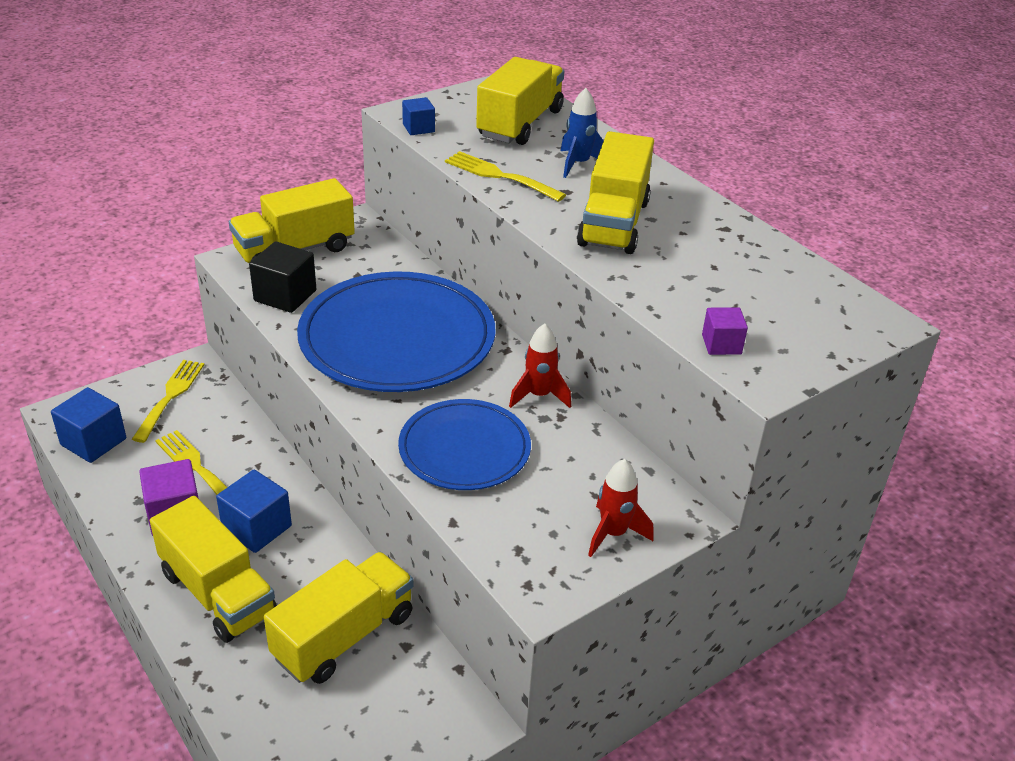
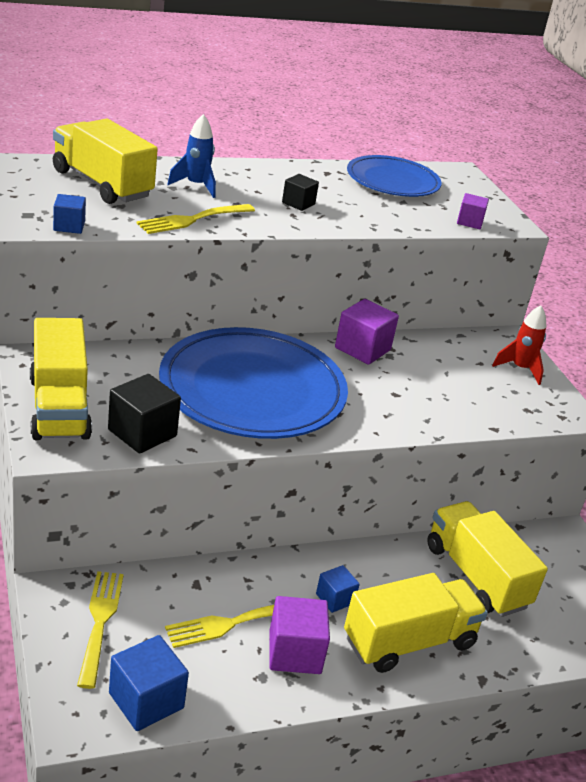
camera: 75 degrees left, 5 degrees down
(170, 396) = (100, 622): yellow fork -> yellow fork turned 60 degrees clockwise
(257, 528) = (335, 599): blue cube -> blue cube, size x0.59
(464, 449) = (414, 400): blue plate -> blue plate (392, 181)
(539, 395) = (362, 349): red rocket -> purple cube
(613, 223) = (298, 203): yellow truck -> black cube

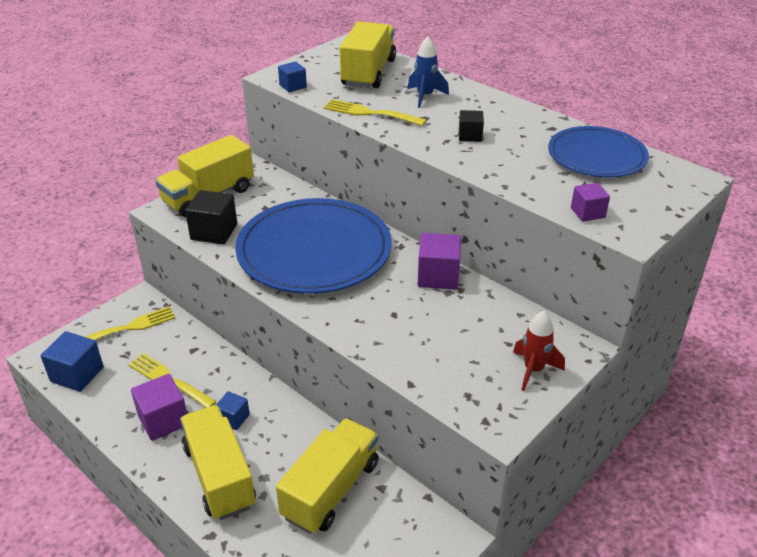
camera: 65 degrees right, 5 degrees up
(409, 642) = (219, 476): yellow truck -> yellow truck turned 150 degrees counterclockwise

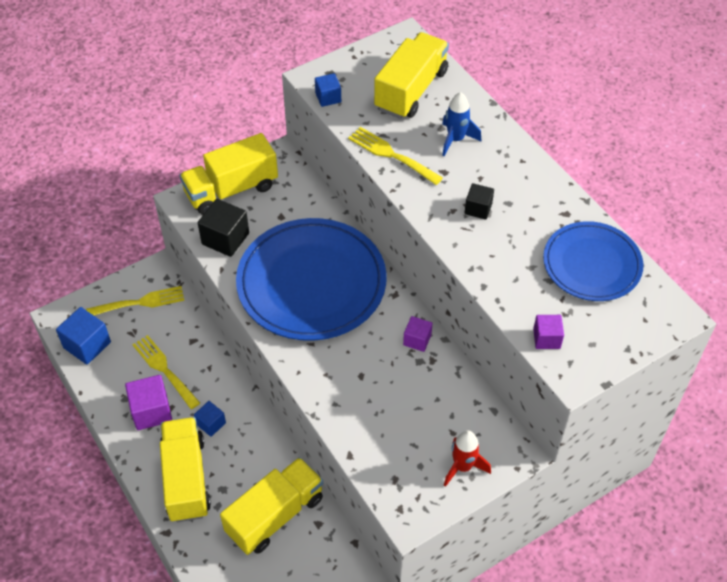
camera: 15 degrees right, 15 degrees up
(438, 276) = (417, 340): purple cube -> purple cube, size x0.59

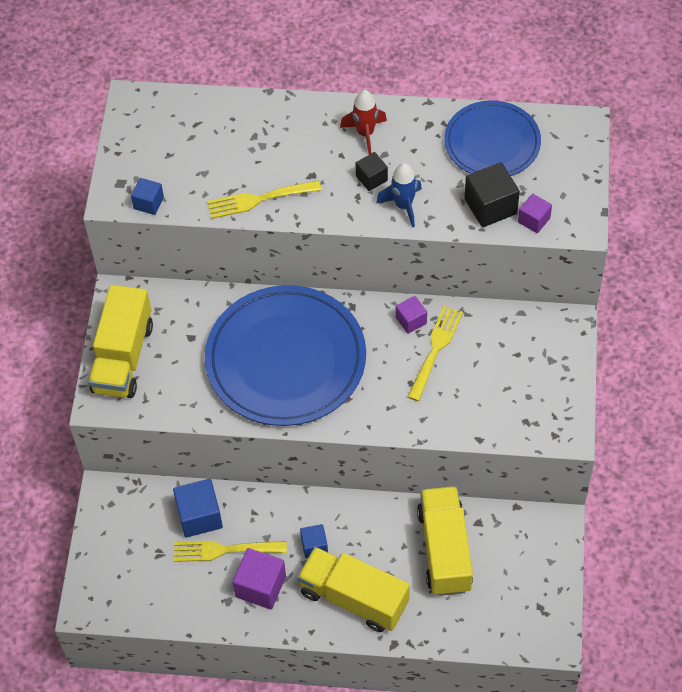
camera: 50 degrees left, 5 degrees up
(87, 345) = (140, 600): blue cube -> blue cube (199, 516)
(140, 302) = (130, 527): yellow fork -> yellow fork (435, 349)
(225, 238) = (176, 396): black cube -> black cube (490, 206)
(411, 90) = (199, 138): yellow truck -> none
(456, 140) = (285, 144): blue rocket -> blue rocket (403, 206)
(463, 467) = (553, 368): red rocket -> red rocket (365, 134)

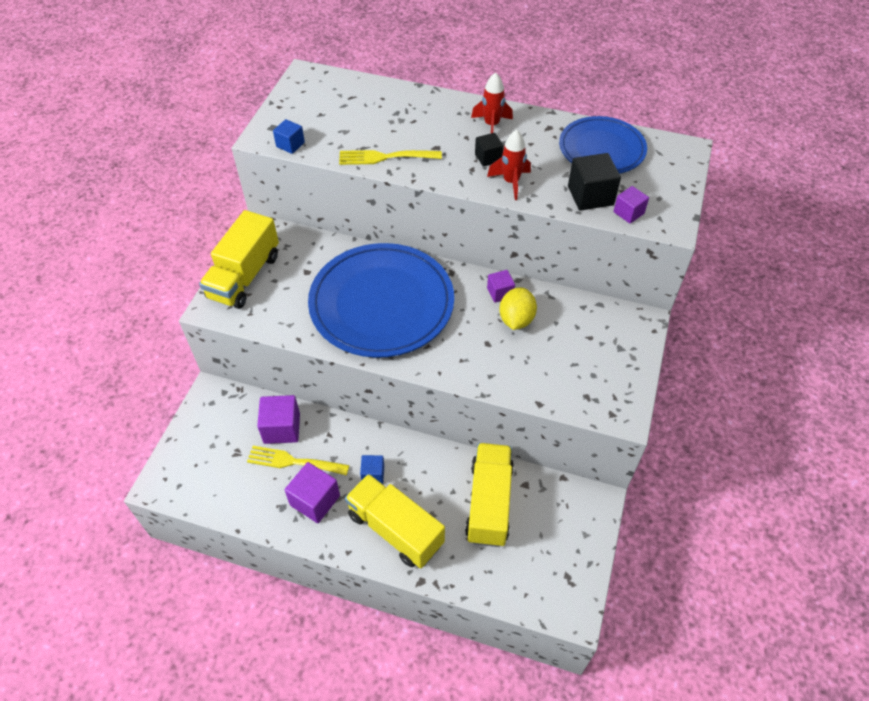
camera: 10 degrees right, 5 degrees down
(199, 516) = (282, 428): blue cube -> purple cube
(403, 206) = (511, 182): blue rocket -> red rocket
(435, 349) = (516, 319): yellow fork -> yellow lemon

